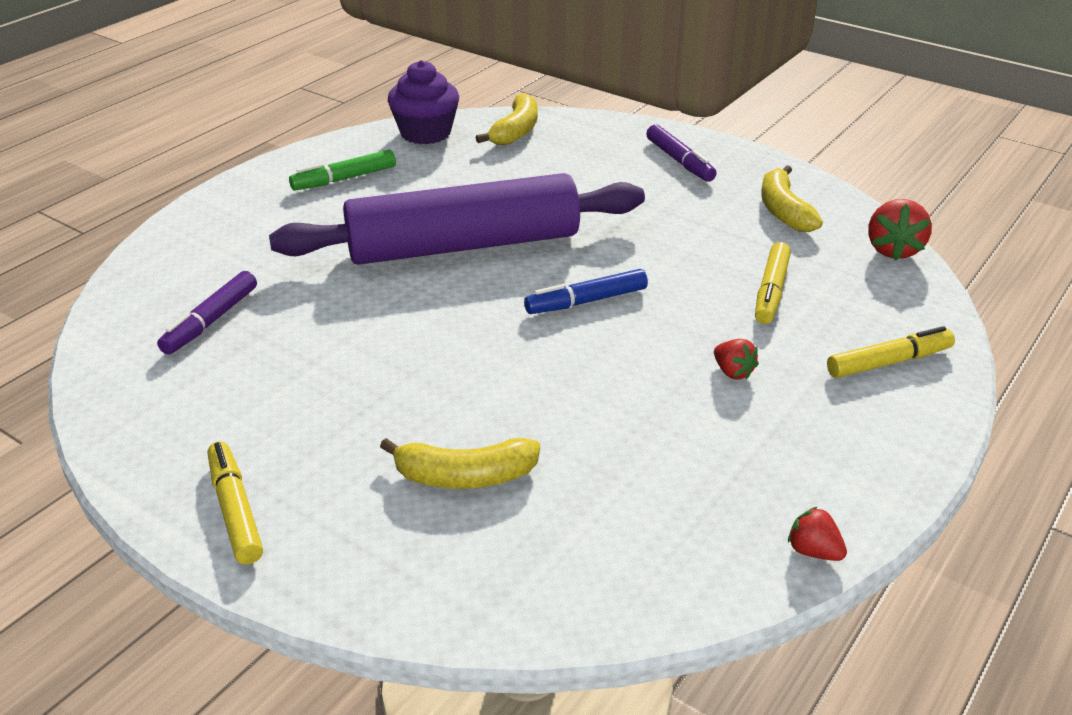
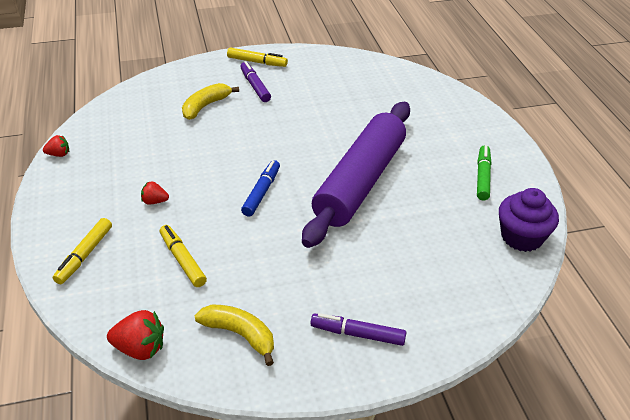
camera: 130 degrees right, 5 degrees up
(211, 321) = (379, 92): purple marker -> purple marker (255, 86)
(516, 131) = (486, 280): yellow banana -> none
(893, 250) = (140, 348): red strawberry -> red strawberry turned 135 degrees clockwise

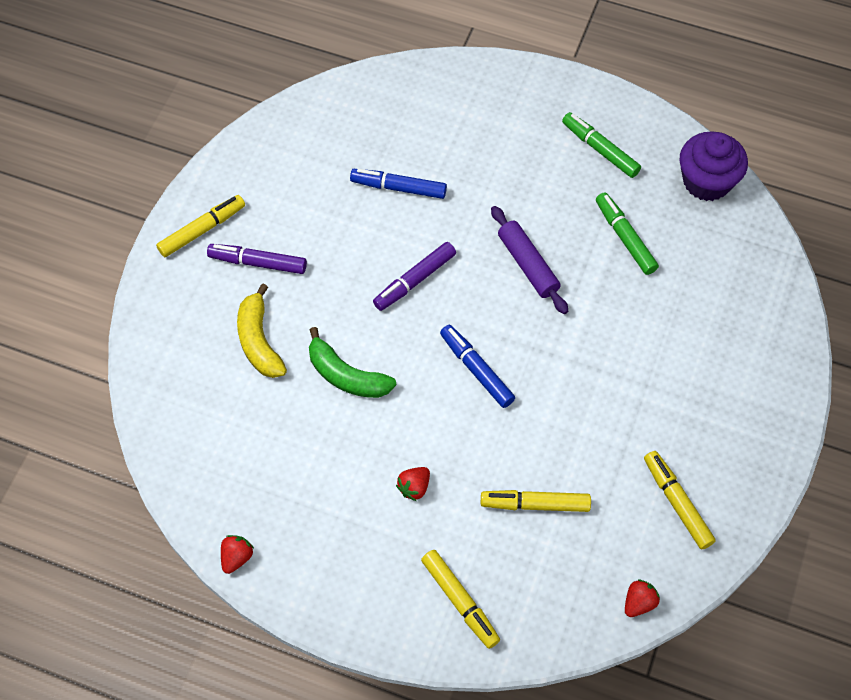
camera: 55 degrees left, 20 degrees up
(140, 348) = (639, 602): red strawberry -> red strawberry, size x0.59
(211, 144) = (346, 375): none -> green banana
(240, 335) = (677, 503): yellow banana -> yellow marker
(357, 111) = (398, 188): none -> blue marker
(357, 334) = (739, 401): purple marker -> purple marker (414, 281)
(360, 182) = (528, 265): purple rolling pin -> purple rolling pin, size x0.45
(429, 216) = (625, 237): none -> green marker

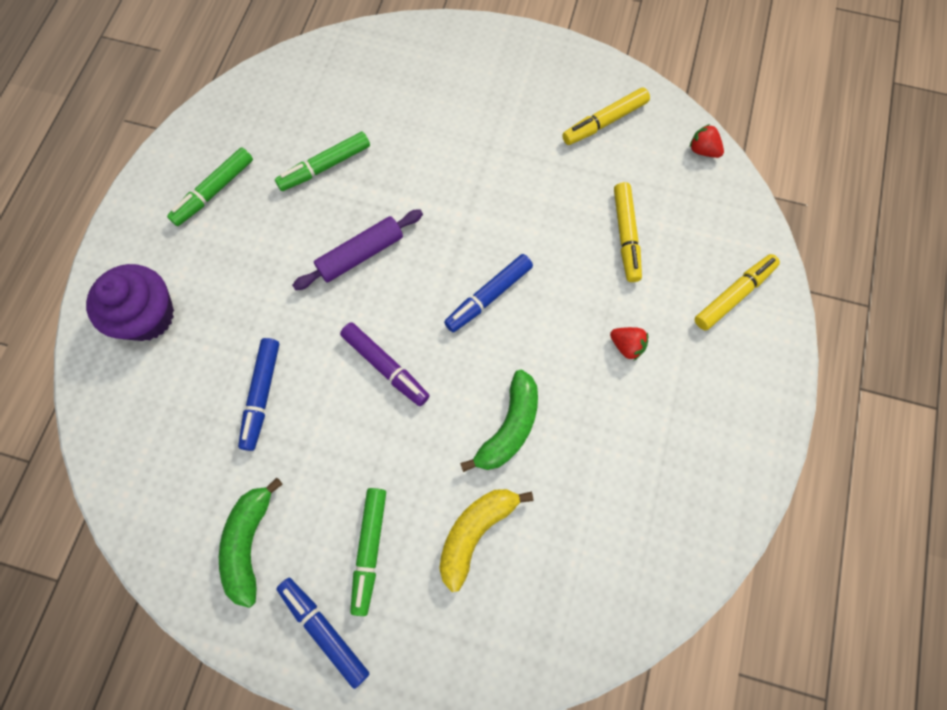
camera: 95 degrees left, 10 degrees up
(202, 230) = (324, 630): yellow marker -> blue marker
(237, 557) = (735, 518): red strawberry -> none
(258, 263) = (370, 550): purple marker -> green marker
(259, 341) = (475, 532): yellow banana -> yellow banana turned 150 degrees clockwise
(277, 180) = (249, 543): none -> green banana
(706, 181) = (257, 97): purple cupcake -> purple cupcake (147, 316)

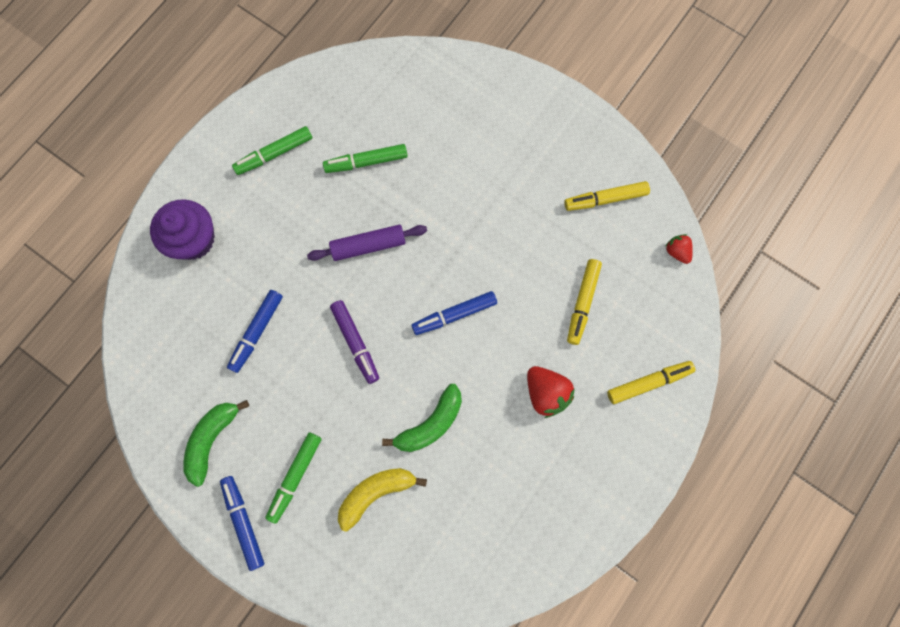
camera: 20 degrees right, 5 degrees up
(627, 346) = (546, 393): red strawberry -> red strawberry, size x1.68

